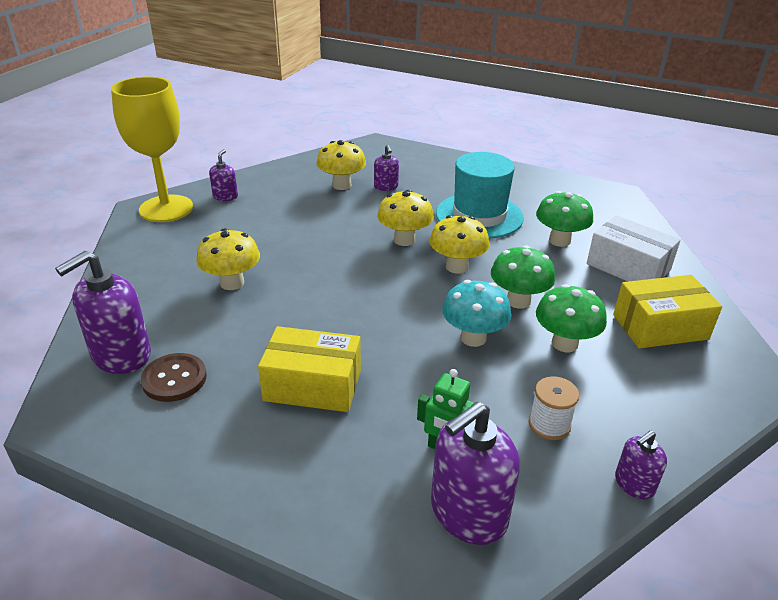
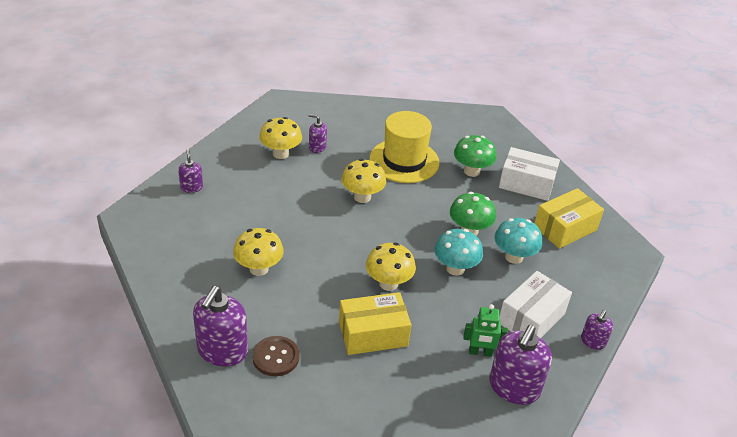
camera: 25 degrees left, 5 degrees up
(166, 209) = (150, 211): yellow goblet -> none
(386, 187) = (317, 147): purple soap dispenser -> purple soap dispenser turned 150 degrees clockwise
(457, 267) = (413, 212): yellow mushroom -> yellow mushroom (388, 283)
(479, 216) = (404, 161): turquoise hat -> yellow hat
(549, 425) = (531, 318): white spool -> white box
(564, 343) = (514, 257): green mushroom -> turquoise mushroom

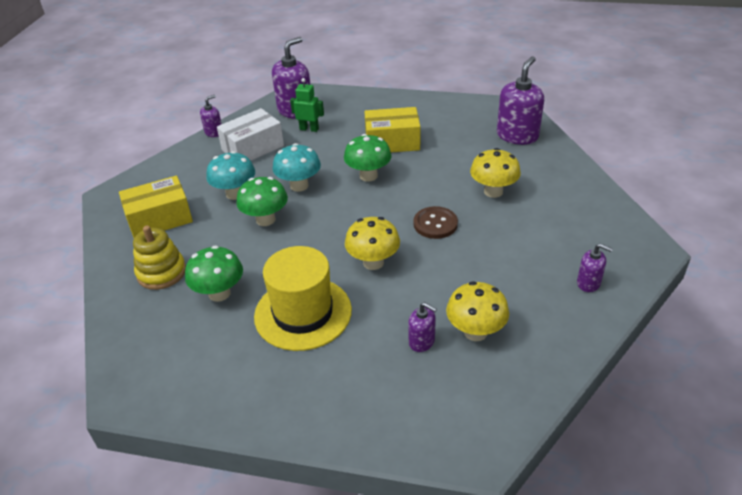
camera: 165 degrees left, 0 degrees up
(191, 187) = (588, 283): purple soap dispenser -> purple soap dispenser turned 60 degrees counterclockwise
(276, 357) = (473, 131): brown button -> brown button (435, 224)
(388, 283) = (368, 176): yellow mushroom -> green mushroom
(526, 184) = (161, 272): white box -> yellow stacking toy

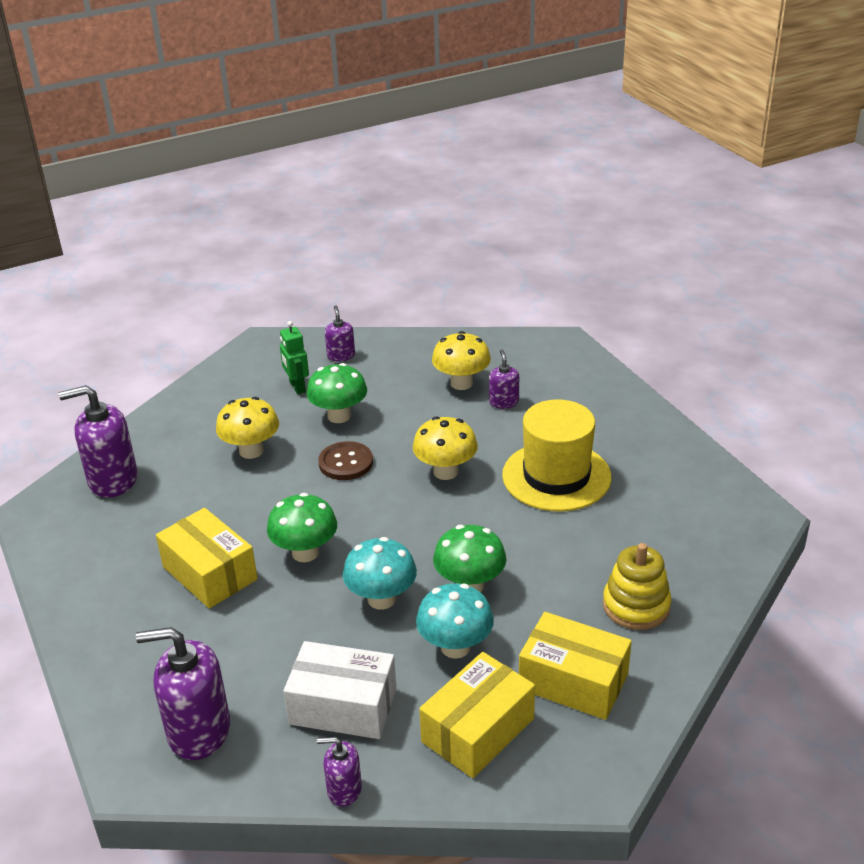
camera: 130 degrees left, 5 degrees down
(184, 177) = (477, 730): none -> yellow box
(219, 293) = (603, 542): green mushroom -> green mushroom (339, 416)
(309, 129) = (241, 677): green robot -> green robot (297, 387)

